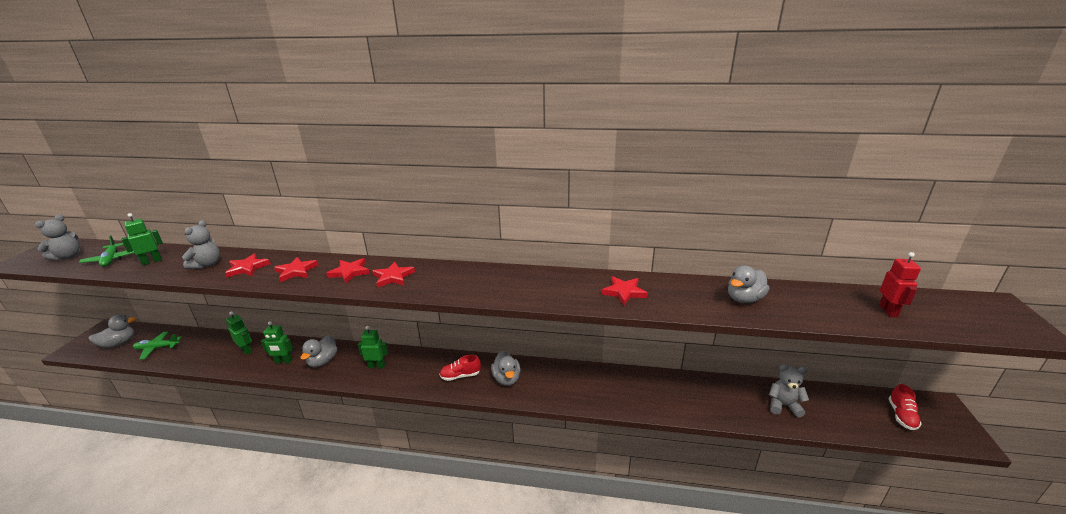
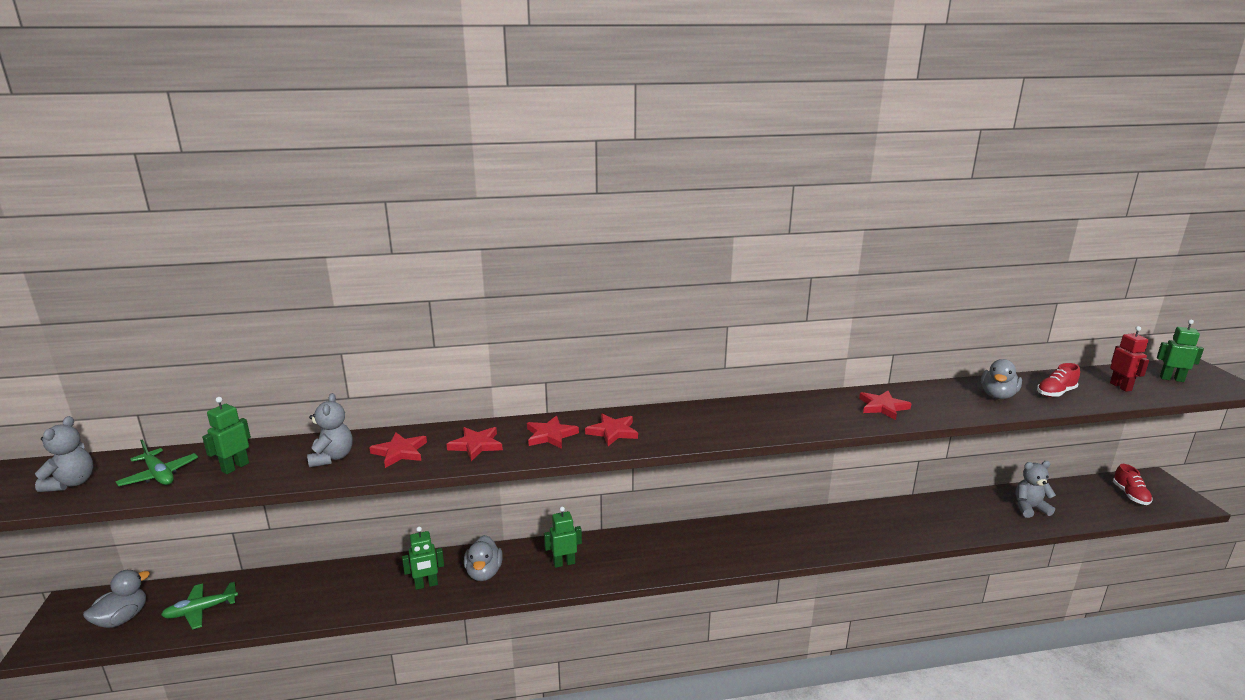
camera: 20 degrees left, 5 degrees down
(246, 350) = (355, 583): green robot -> green robot (1171, 379)
(460, 376) = (680, 551): red shoe -> red shoe (1055, 393)
(506, 379) = (737, 543): grey duck -> none

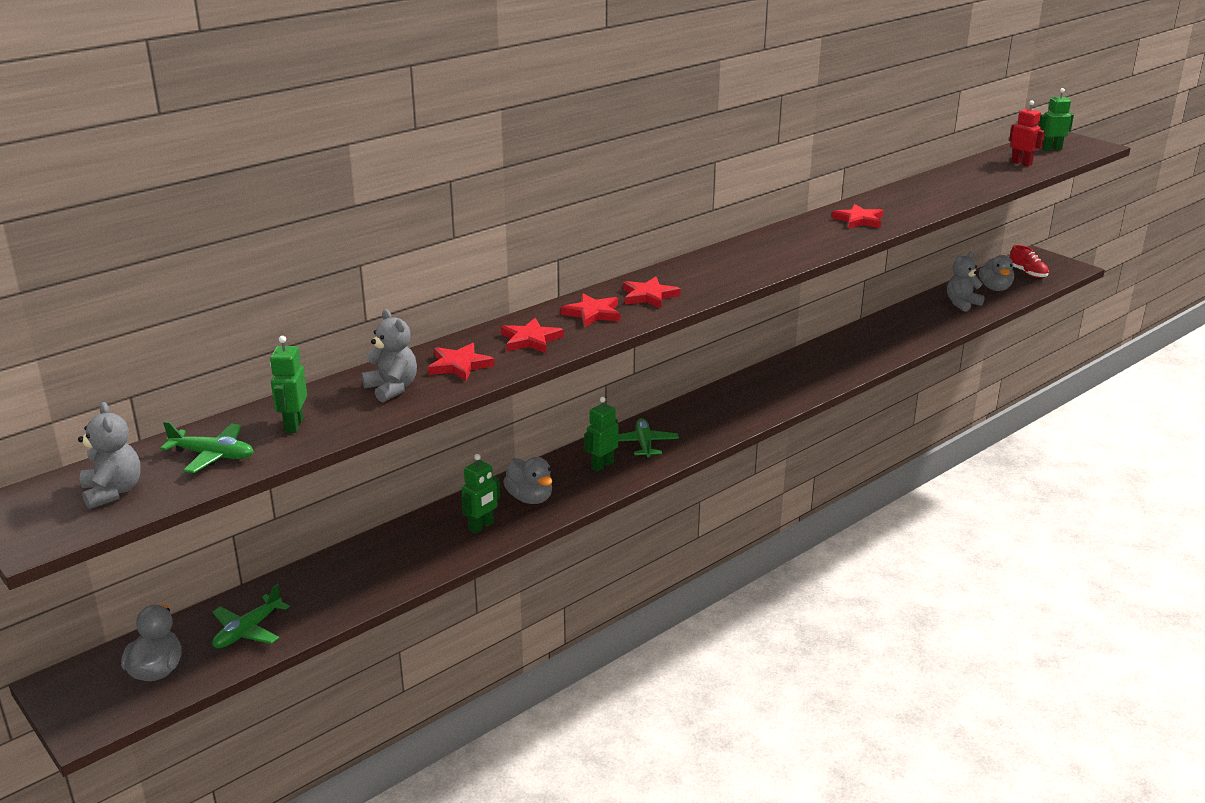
camera: 30 degrees left, 5 degrees up
(614, 555) = (644, 444): none -> green plane
(997, 395) = (939, 190): grey duck -> grey duck (995, 288)
(1055, 393) = (979, 178): red shoe -> none

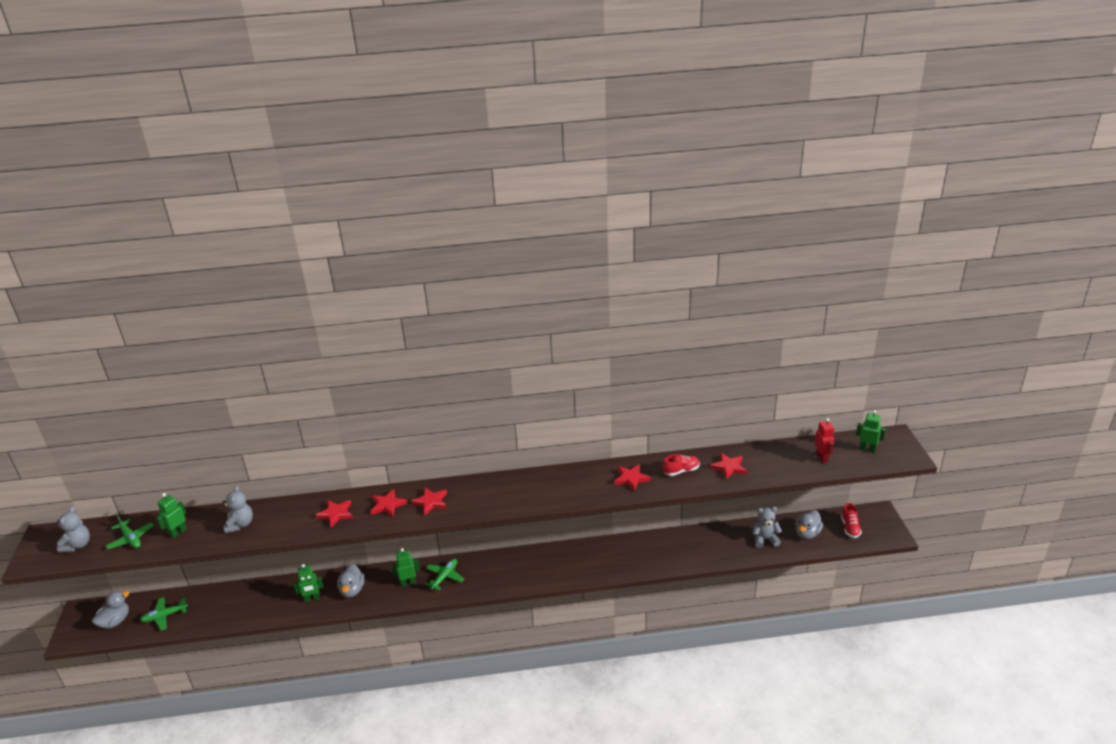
camera: 35 degrees right, 5 degrees up
(459, 365) = (285, 520): red star -> red star (729, 467)
(902, 202) = (681, 471): none -> red shoe

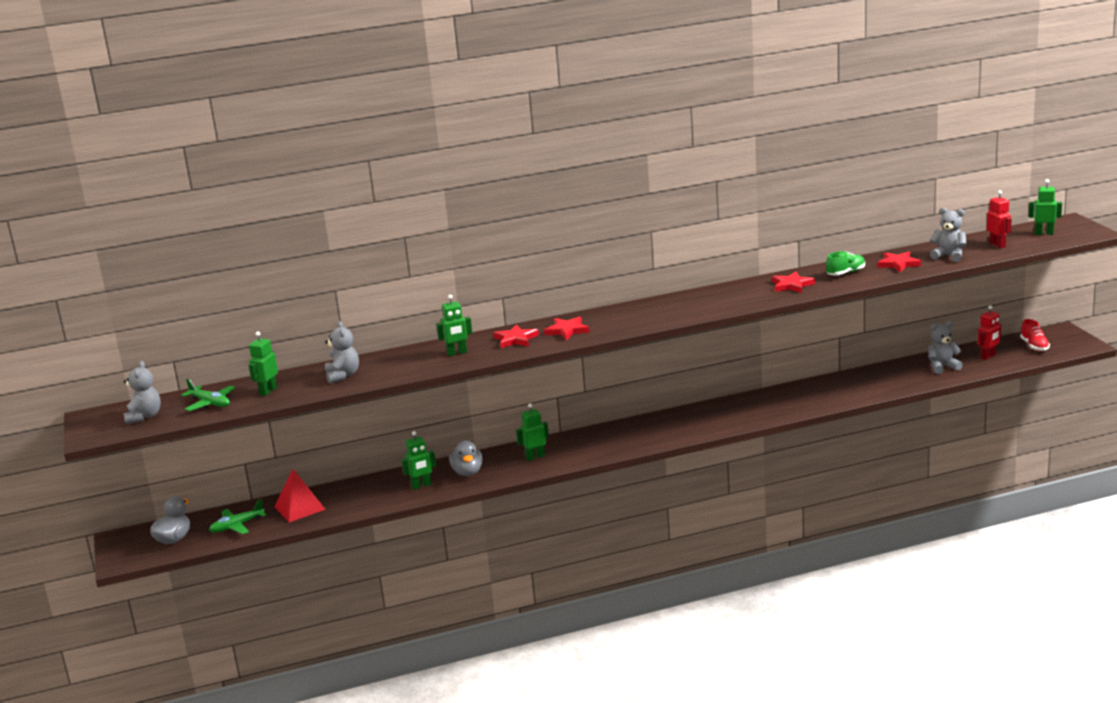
camera: 10 degrees left, 10 degrees down
(216, 605) = (299, 508): none -> red pyramid
(336, 514) = (457, 353): red star -> green robot
(445, 577) = (577, 446): green plane -> none
(681, 471) = (846, 273): red shoe -> green shoe
(775, 465) = (949, 256): none -> grey teddy bear
(807, 533) = (988, 356): grey duck -> red robot

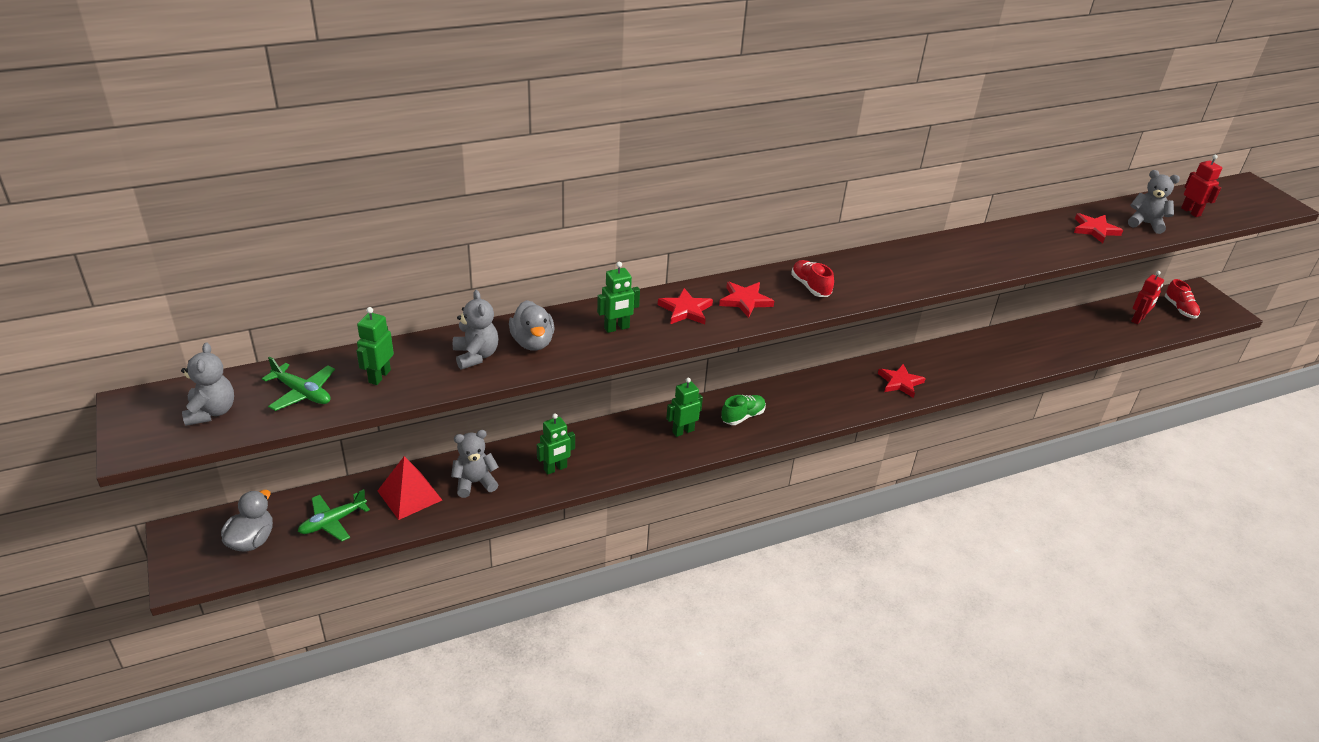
camera: 10 degrees left, 15 degrees up
(467, 472) = (607, 450): grey duck -> grey duck (532, 342)
(625, 318) = (810, 287): none -> red shoe
(792, 285) = (988, 251): red star -> red star (900, 382)
(846, 273) = (1042, 238): green shoe -> green shoe (743, 416)
(942, 367) = (1096, 331): grey teddy bear -> grey teddy bear (475, 483)
(1044, 233) = (1232, 200): green robot -> none

